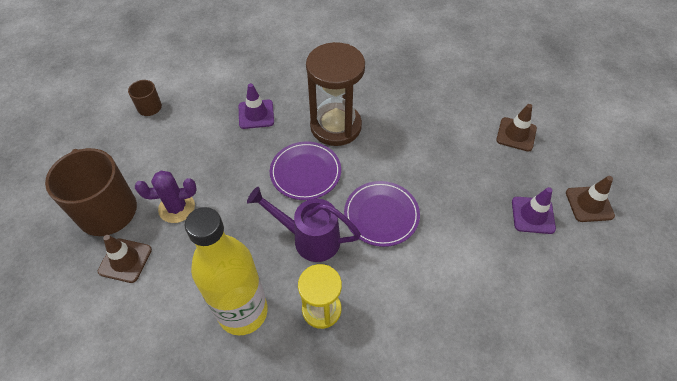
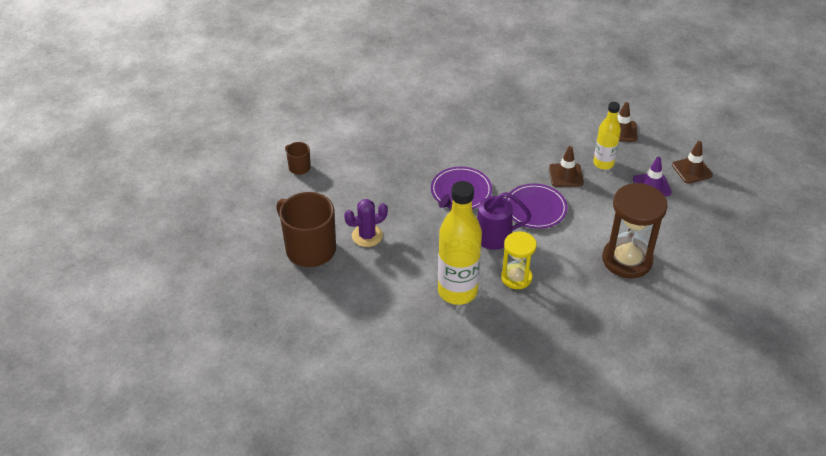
camera: 15 degrees left, 10 degrees down
(125, 260) = (346, 279): brown traffic cone -> brown traffic cone (566, 175)
(256, 114) = (397, 155): purple traffic cone -> none
(336, 126) = (470, 152): brown hourglass -> brown hourglass (627, 260)
(482, 172) = (603, 163): none -> yellow bottle

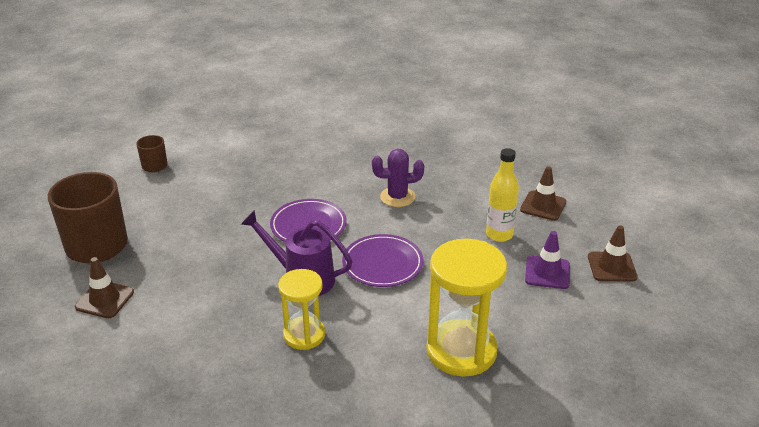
camera: 20 degrees right, 10 degrees down
(367, 236) = (168, 246): purple cactus -> purple cactus (397, 197)
(457, 291) = (221, 332): yellow bottle -> none
(566, 175) = (444, 237): brown traffic cone -> brown traffic cone (105, 299)
(627, 260) = (461, 351): brown hourglass -> yellow hourglass

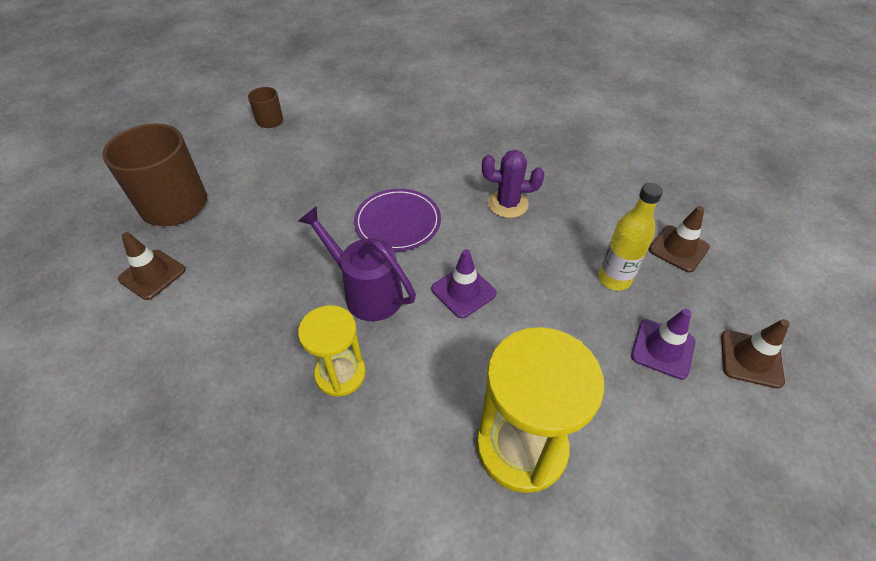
camera: 15 degrees right, 15 degrees up
(382, 263) = (463, 291): purple plate -> purple traffic cone

